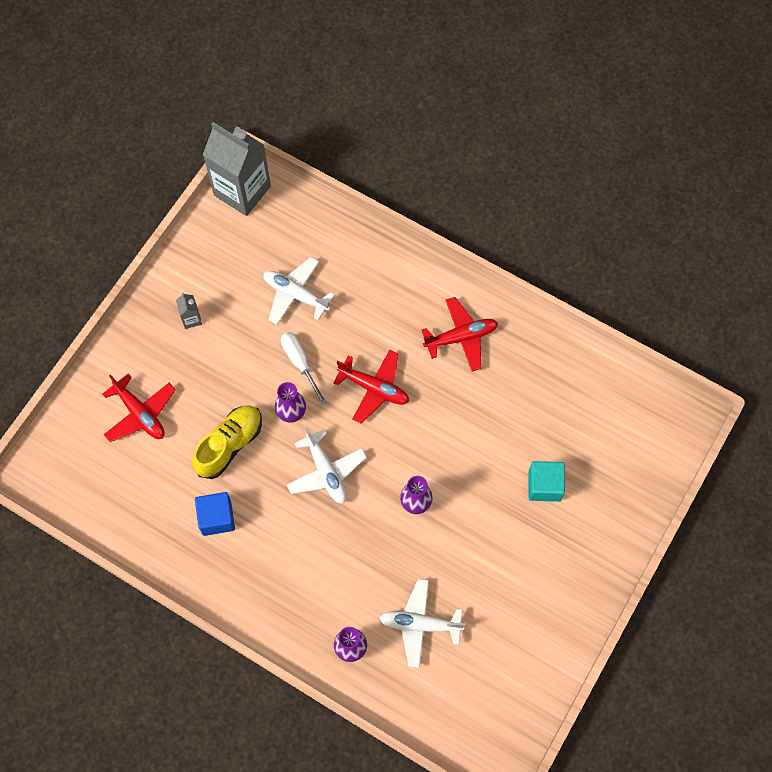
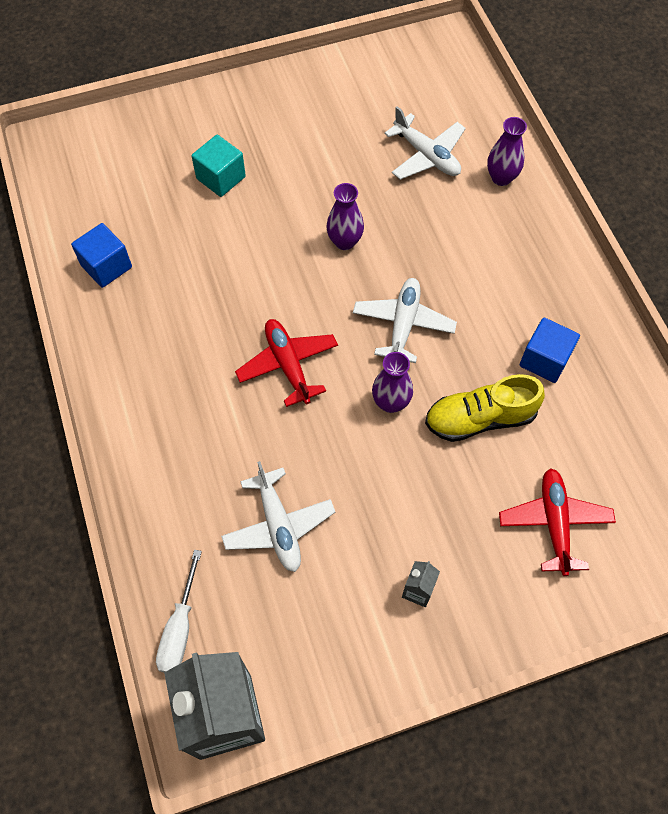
camera: 140 degrees left, 5 degrees down
(300, 363) = (339, 446): white screwdriver -> white screwdriver (180, 628)
(461, 337) = (158, 349): red plane -> none
(548, 363) = (106, 266): none -> blue cube

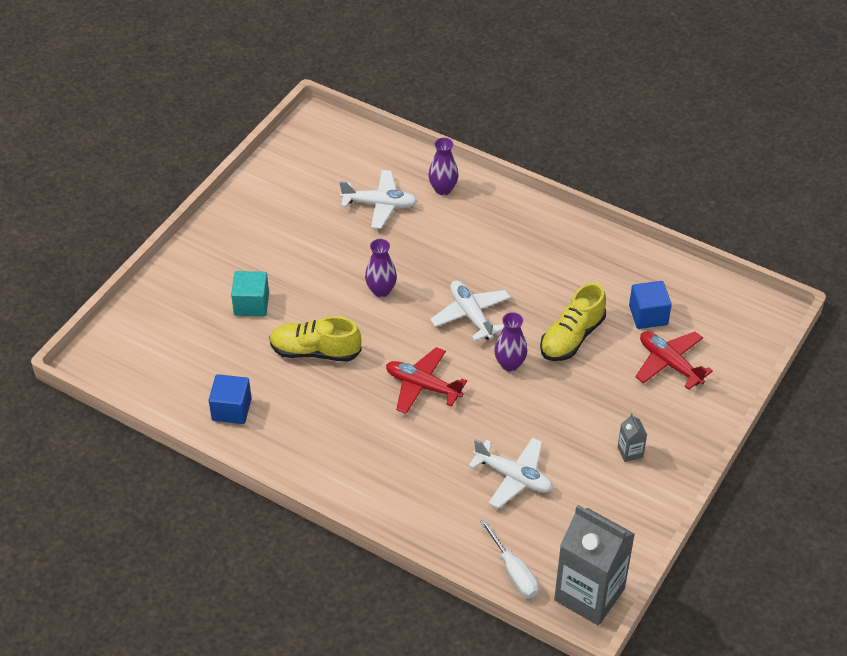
camera: 40 degrees left, 15 degrees down
(229, 261) = (315, 351): none -> yellow shoe
(544, 360) = (577, 279): blue cube -> blue cube (648, 315)

